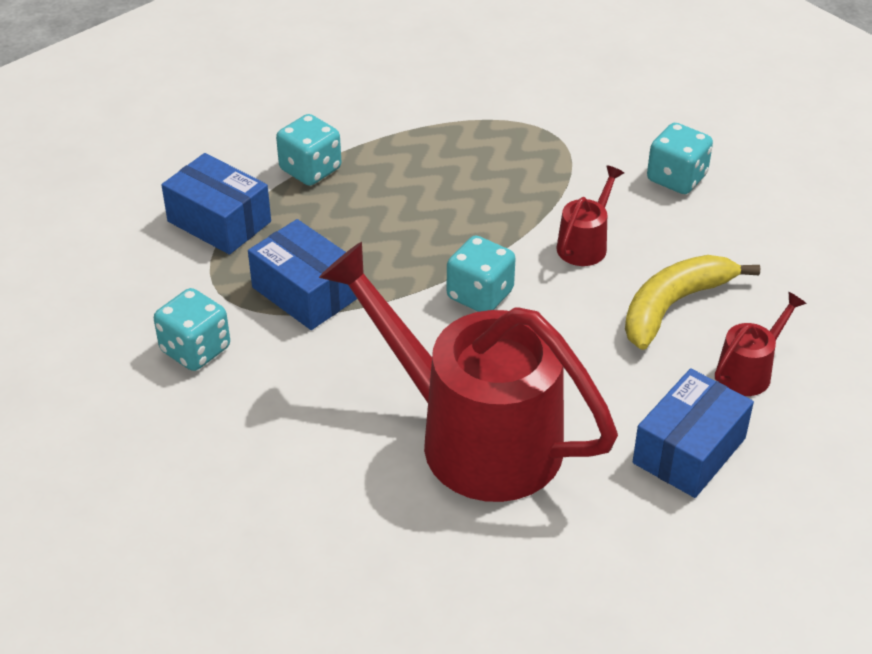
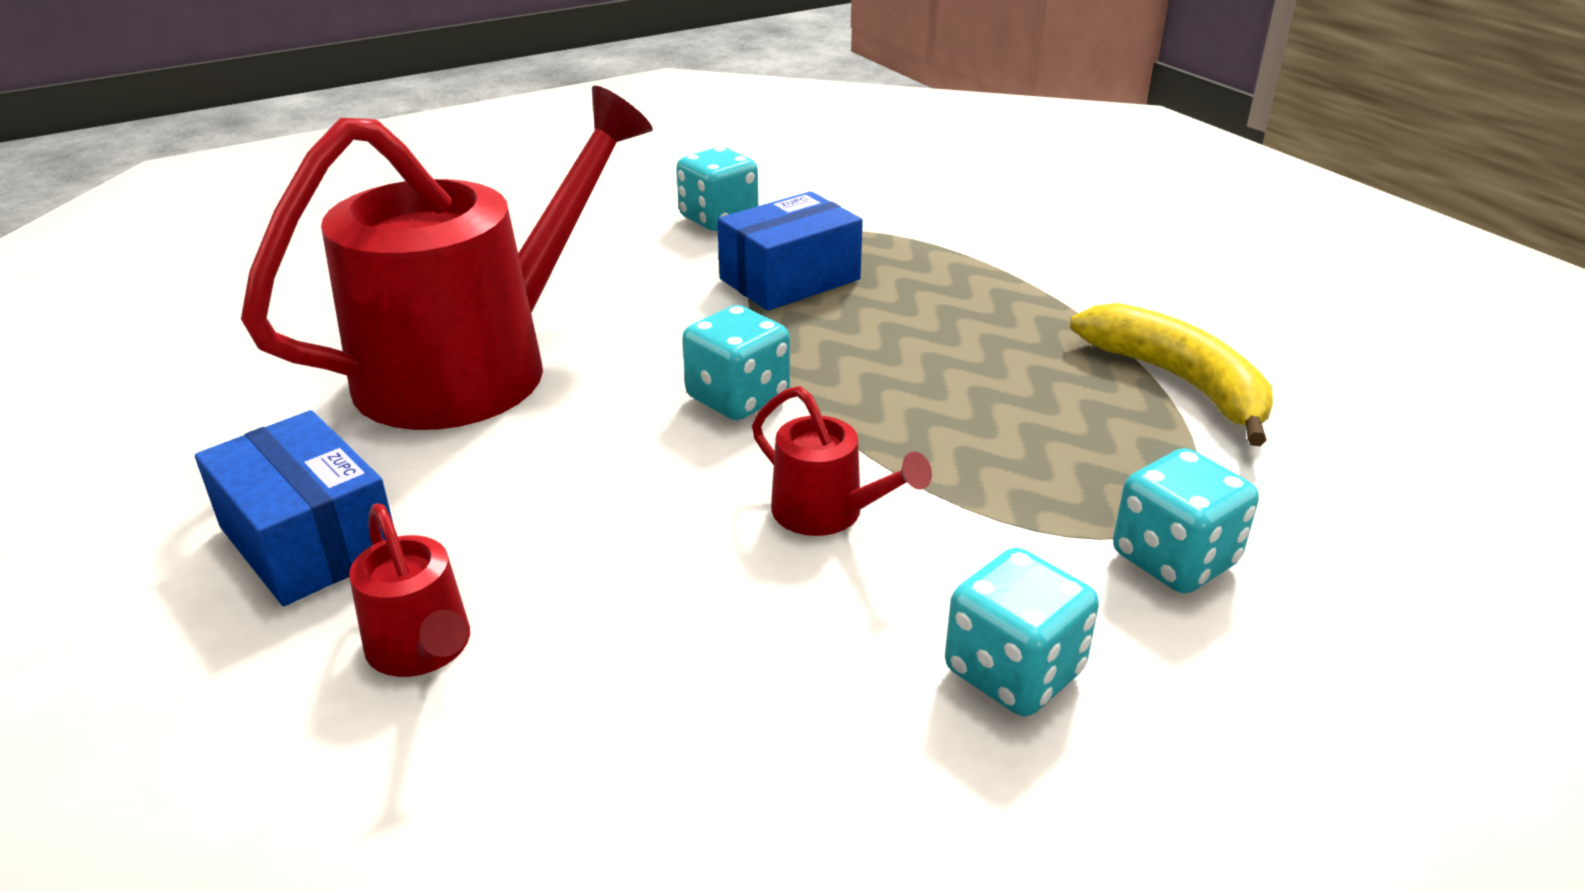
camera: 100 degrees right, 10 degrees down
(219, 221) = (938, 237): blue box -> none
(310, 169) = (1044, 296): turquoise dice -> turquoise dice (1174, 559)
(674, 305) = (632, 589): yellow banana -> yellow banana (1180, 382)

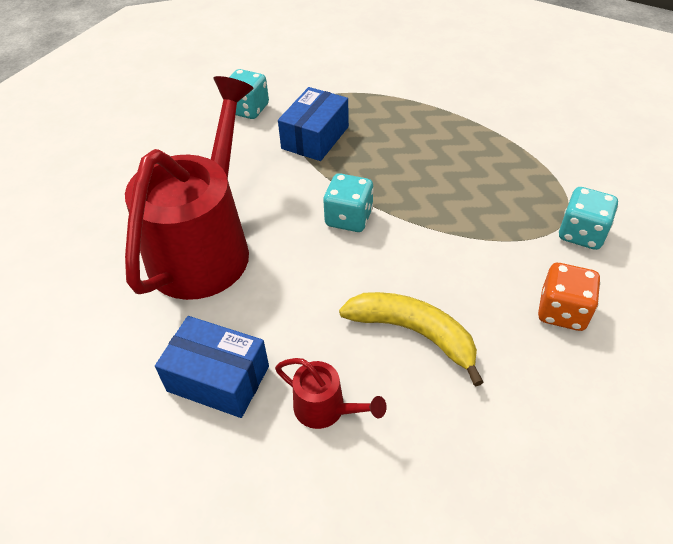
camera: 25 degrees left, 15 degrees up
(828, 514) = (437, 266): red watering can -> none
(1013, 672) = (562, 311): turquoise dice -> orange dice
(1180, 382) = (524, 140): yellow banana -> yellow banana (414, 333)

